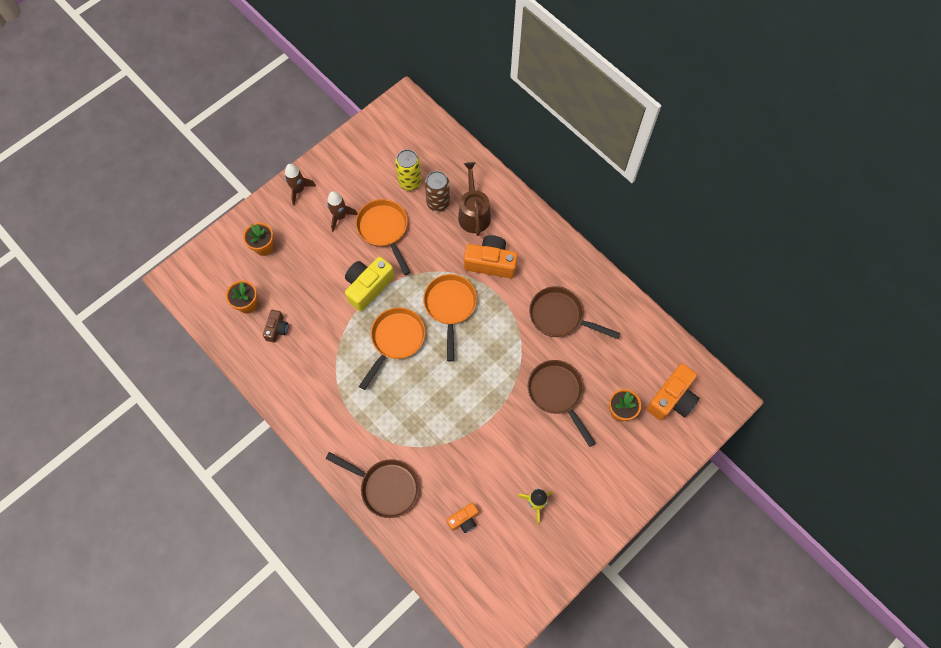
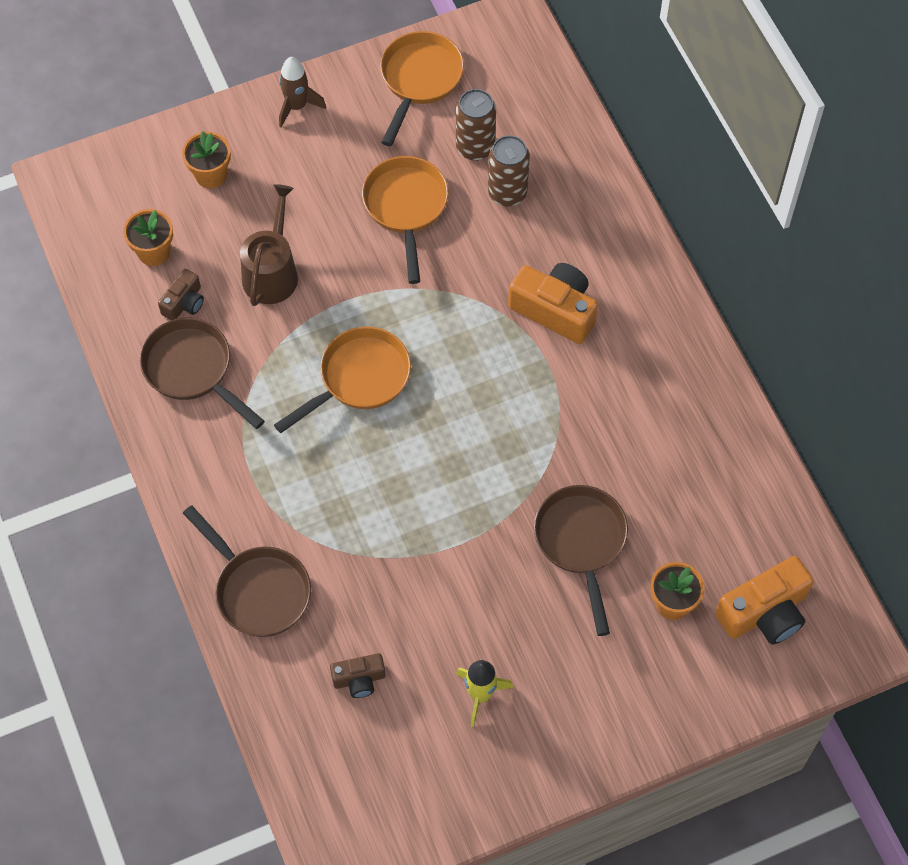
camera: 20 degrees right, 5 degrees down
(340, 217) = (345, 166): brown rocket -> none
(368, 286) = (347, 285): yellow camera -> none
(410, 182) = (475, 147): yellow can -> brown can
(450, 307) = (463, 356): orange pan -> orange pan (419, 80)
(464, 520) = (359, 679): orange camera -> brown camera
(473, 214) = (557, 227): brown watering can -> brown watering can (272, 272)
(560, 316) = (633, 427): brown pan -> brown pan (192, 370)

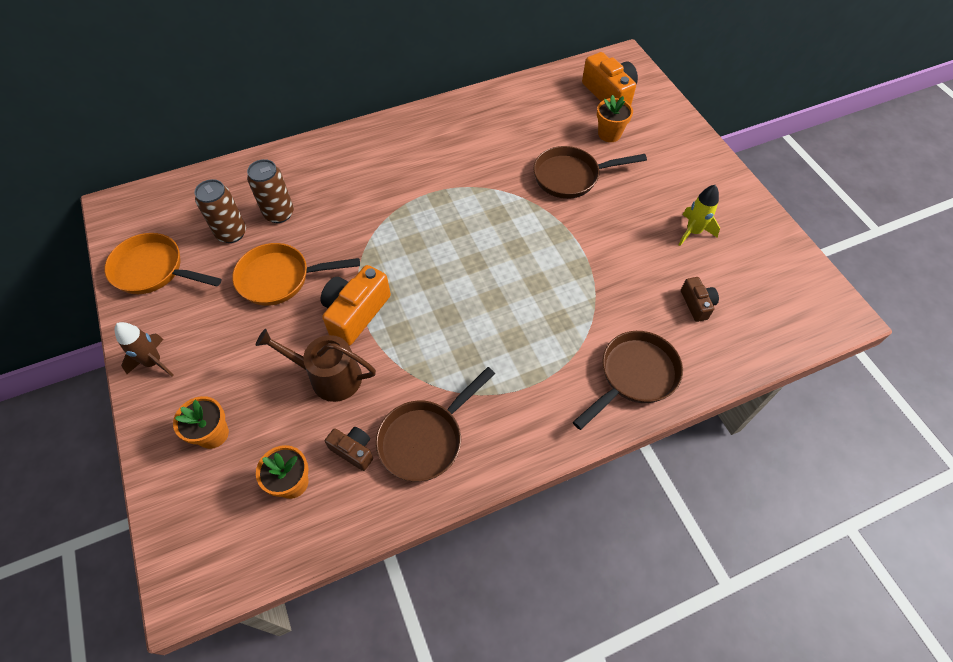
camera: 90 degrees left, 5 degrees down
(359, 378) = (439, 309): orange pan -> none
(555, 310) = (386, 187): orange camera -> orange camera (355, 313)

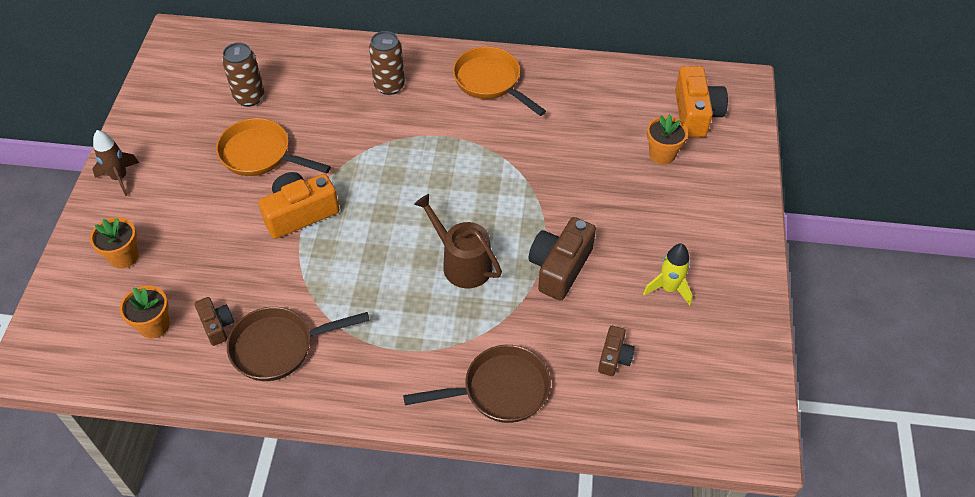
camera: 30 degrees right, 5 degrees down
(153, 270) = (169, 102): orange pan -> orange pan (490, 82)
(279, 213) = (299, 97): brown can -> brown can (389, 86)
(329, 377) = (241, 256): brown watering can -> brown watering can (462, 263)
(571, 177) = (588, 180): brown pan -> none
(603, 254) = (559, 267): none -> brown camera

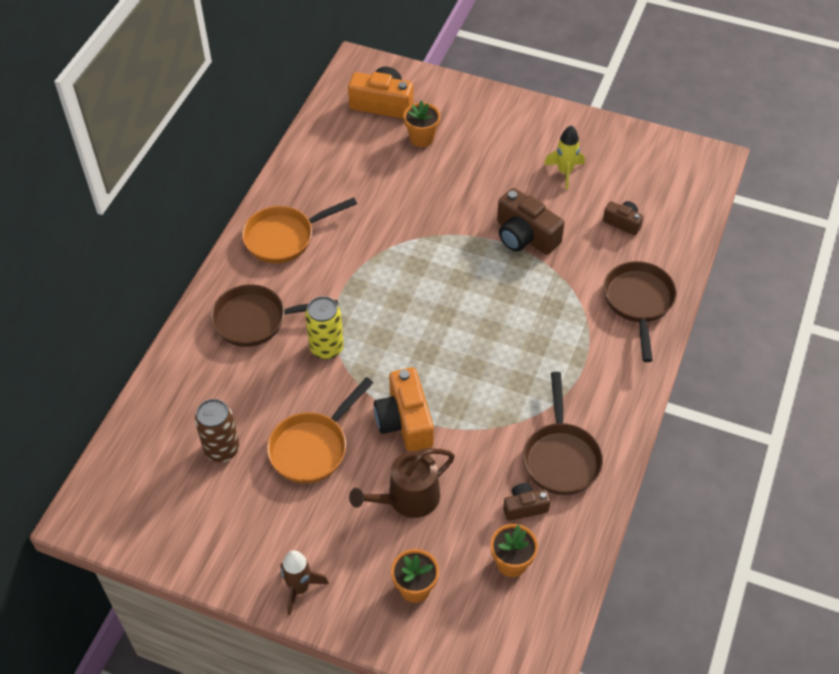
camera: 75 degrees left, 0 degrees up
(371, 140) = (326, 348): none -> yellow can
(389, 86) = (256, 320): brown can -> brown pan
(462, 263) = (502, 303): brown watering can -> brown watering can (408, 498)

